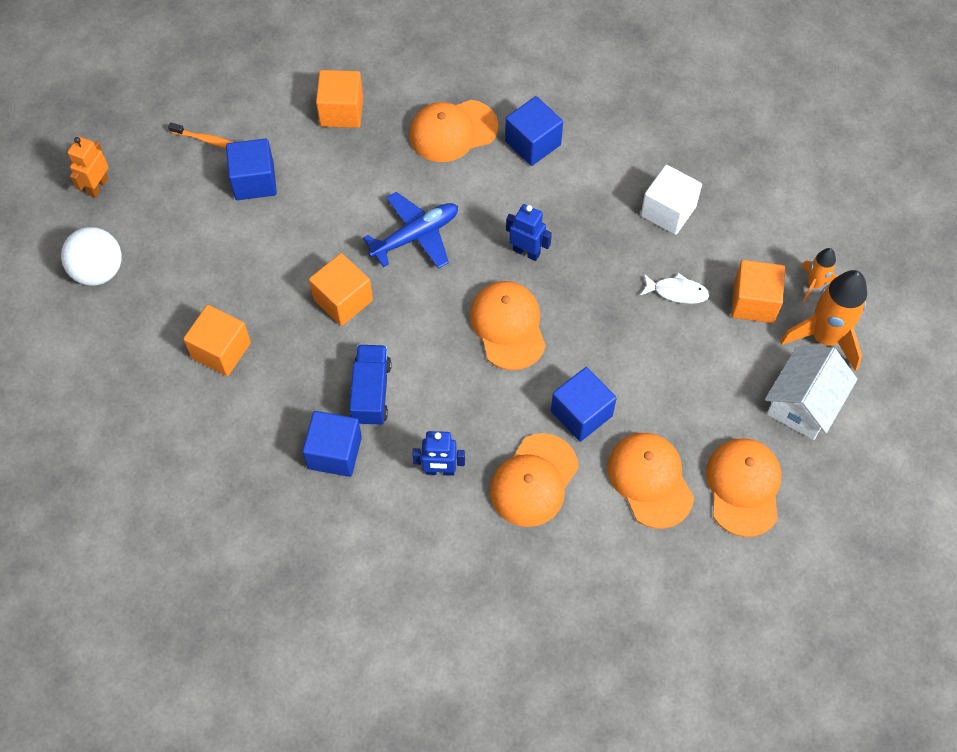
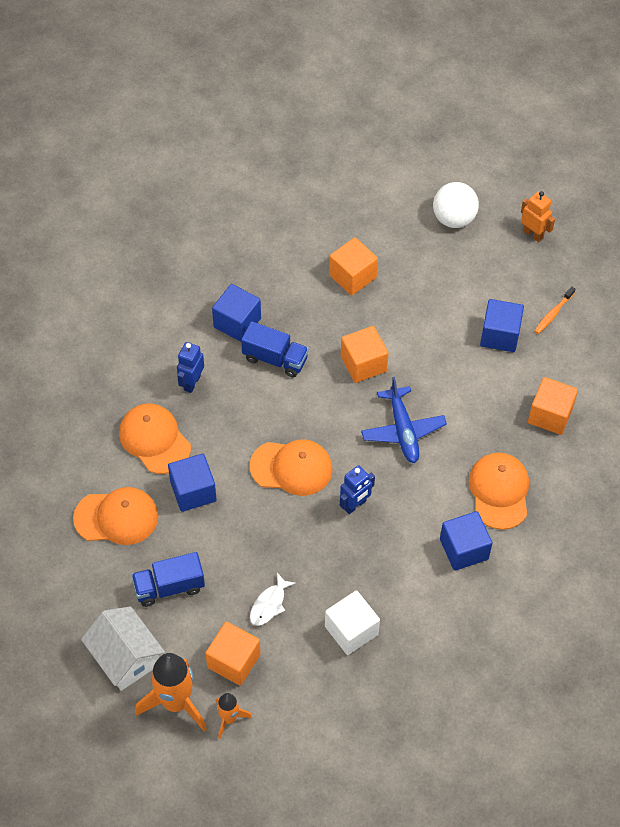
camera: 110 degrees right, 5 degrees down
(705, 393) = (169, 587): none -> blue truck
(743, 487) = (79, 580): orange cap -> none

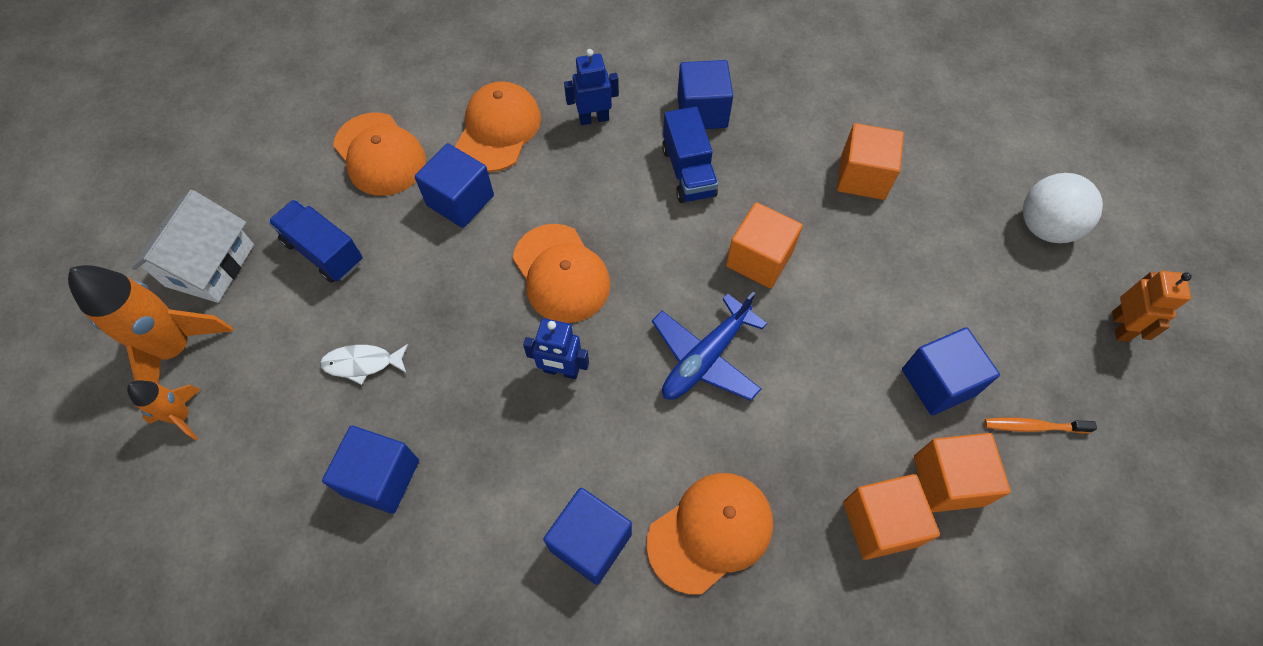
camera: 55 degrees right, 5 degrees up
(233, 661) = (264, 373): orange cube -> orange cube (948, 480)
(351, 630) = (381, 477): white cube -> blue cube

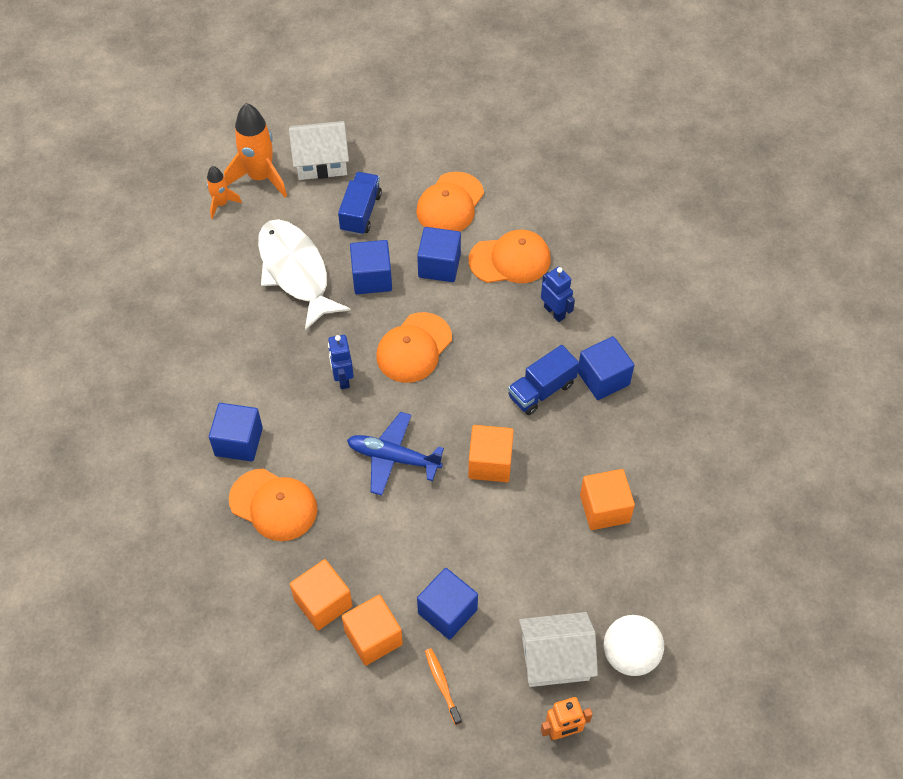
camera: 65 degrees right, 5 degrees down
(362, 363) = (295, 272): white fish -> white fish, size x2.33
(381, 477) = (230, 317): blue cube -> blue cube (372, 278)
(1030, 297) = (555, 658): none -> white house

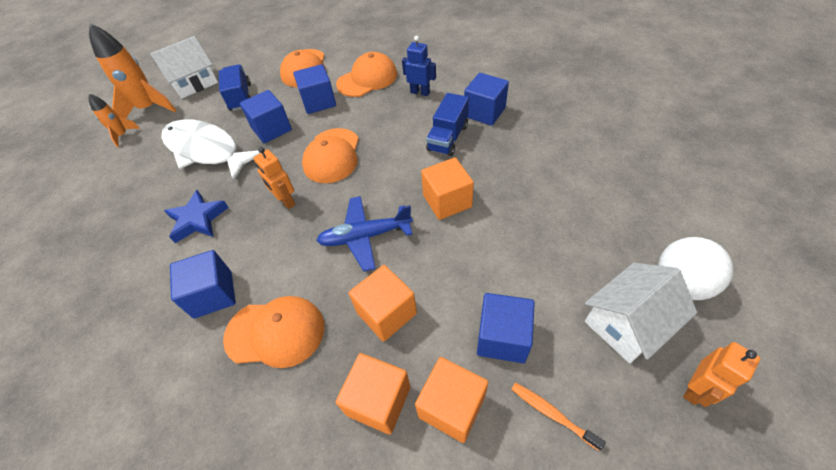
camera: 25 degrees left, 5 degrees down
(255, 355) = (197, 219): none -> blue star
(343, 378) = (285, 201): blue robot -> orange robot
(604, 508) = (558, 188): orange cube -> orange cube (386, 313)

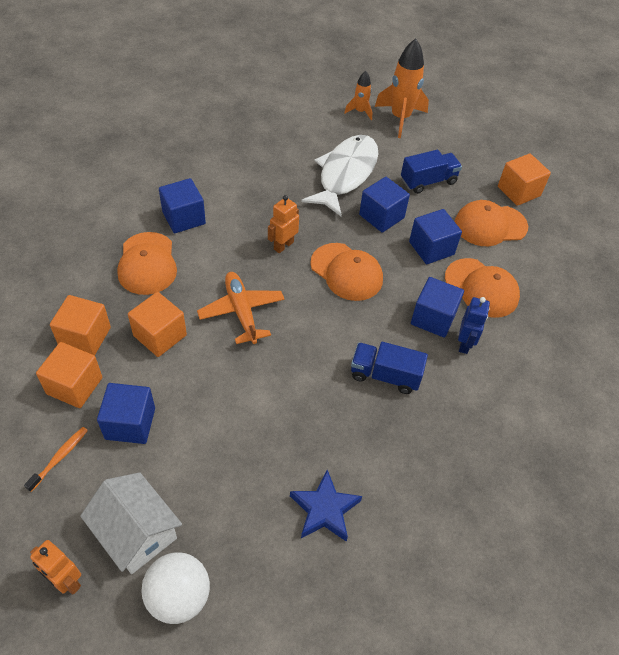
camera: 75 degrees right, 0 degrees up
(194, 83) = (445, 140): white house -> none
(197, 219) = (260, 189): blue star -> blue star (324, 509)
(332, 156) = (346, 272): orange cap -> orange cap turned 135 degrees counterclockwise
(365, 236) = (241, 311): blue plane -> orange plane
(447, 201) = (288, 377): orange cube -> orange cube (518, 191)
(484, 112) = (437, 414): blue cube -> blue cube (433, 318)

